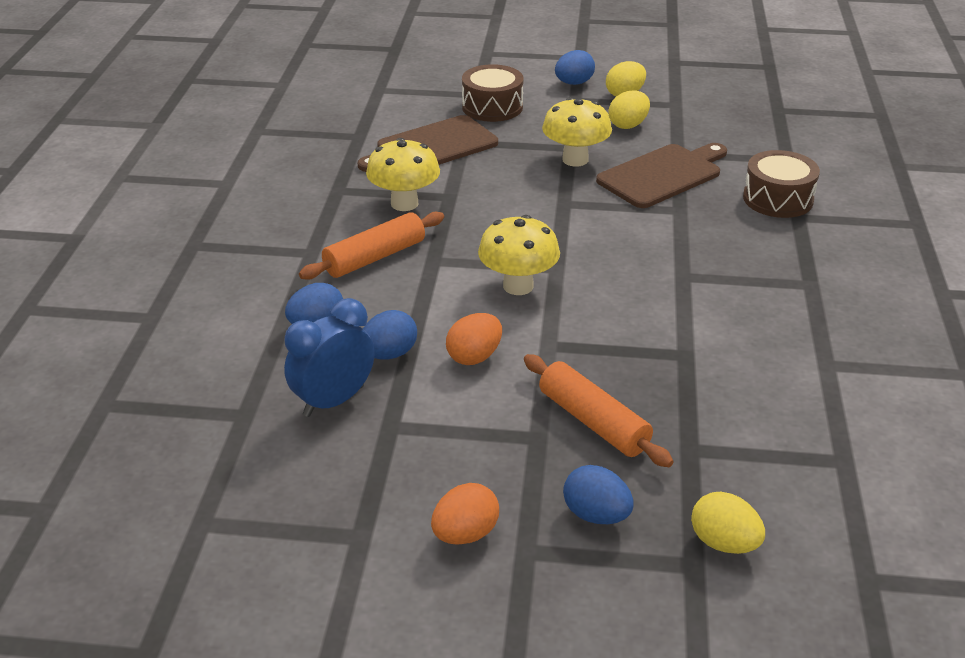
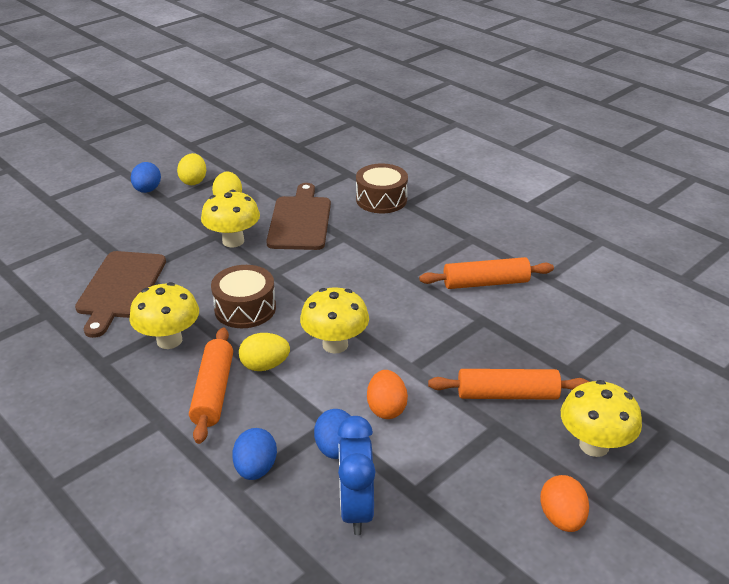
camera: 50 degrees left, 0 degrees up
(492, 107) = (117, 236): brown drum -> brown drum (245, 308)
(596, 515) = (594, 445): blue egg -> yellow mushroom
(724, 543) = (660, 408): yellow egg -> yellow egg (265, 366)
(749, 328) = (486, 283): none -> orange rolling pin

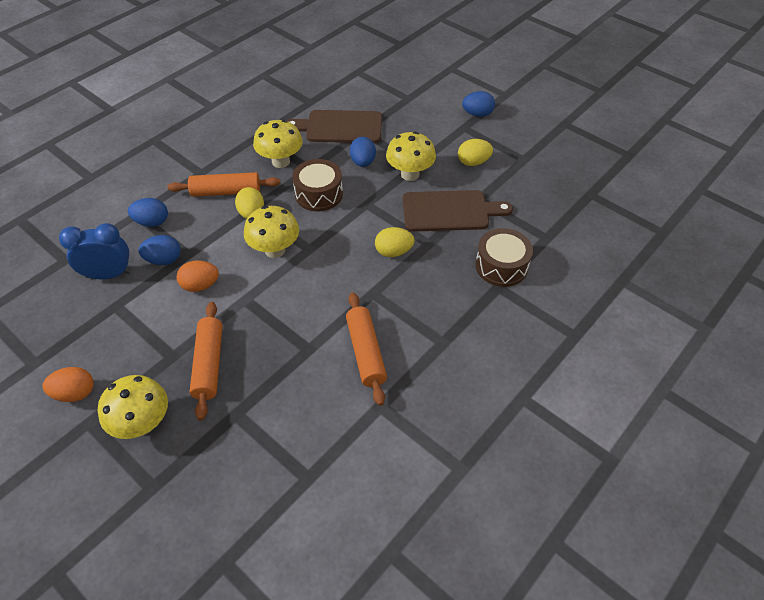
camera: 85 degrees right, 15 degrees up
(193, 181) = (499, 137): yellow egg -> yellow egg (393, 252)
(198, 273) = (363, 162): none -> blue egg

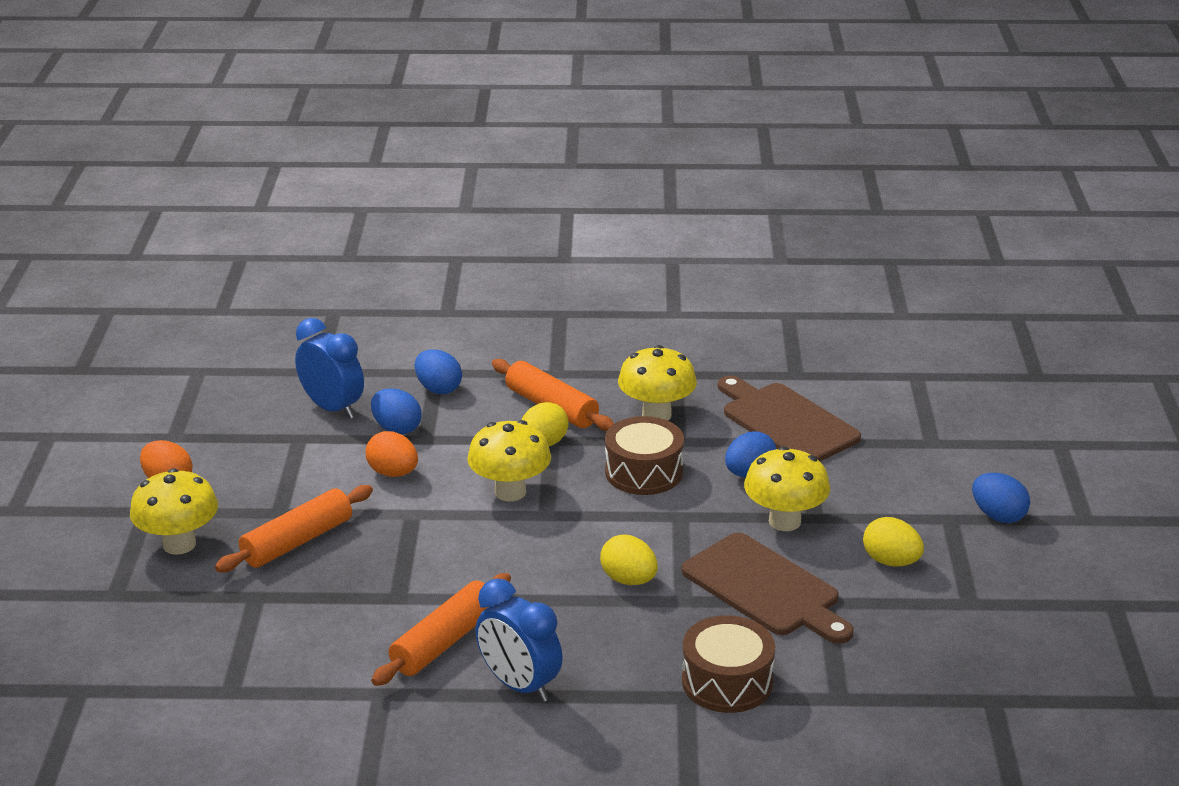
camera: 50 degrees right, 20 degrees down
(430, 343) = (519, 685): none -> blue clock

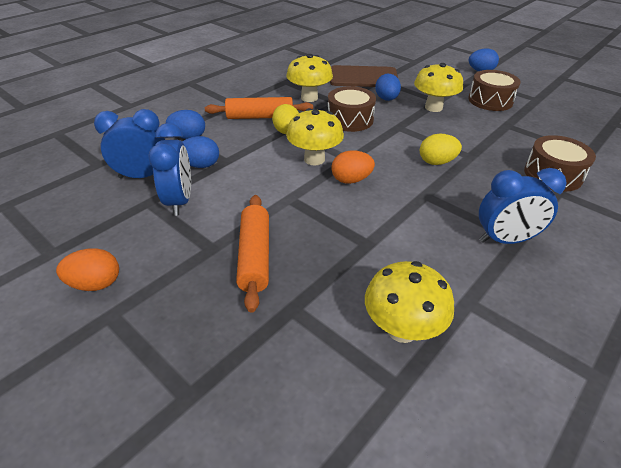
camera: 50 degrees left, 10 degrees up
(179, 544) = (177, 318): yellow mushroom -> yellow mushroom (402, 329)
(322, 454) = (179, 201): none -> blue clock
(393, 473) = (240, 186): orange egg -> orange egg (351, 180)
(444, 642) = (433, 247): orange rolling pin -> none
(765, 588) = (482, 133): brown cutting board -> none
(891, 561) = (490, 100): yellow egg -> brown drum

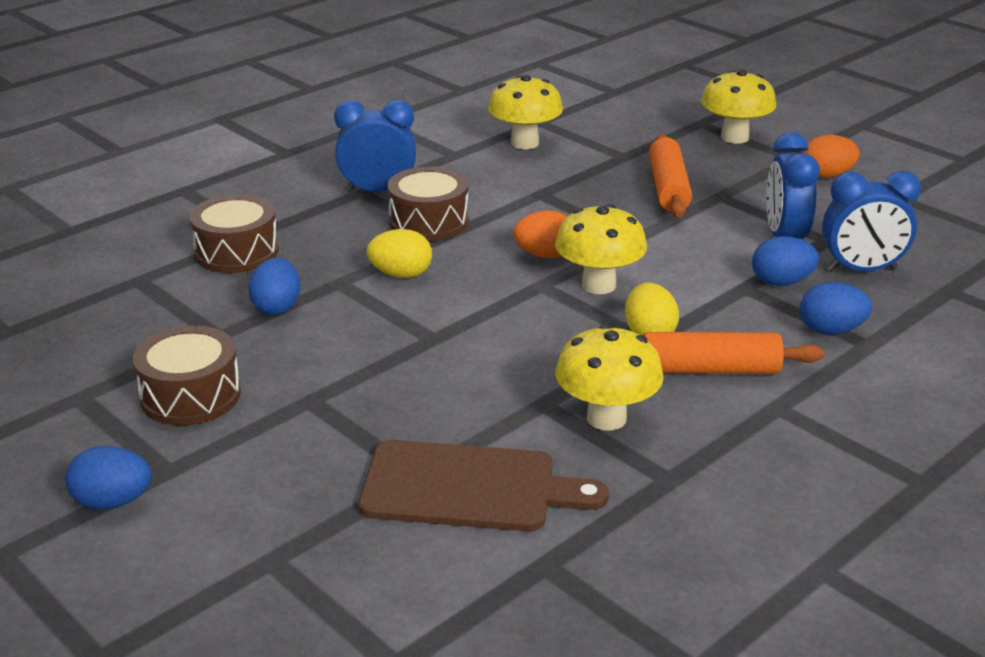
camera: 175 degrees left, 10 degrees down
(350, 119) = (523, 357): brown drum -> brown drum (428, 221)
(386, 99) = (426, 408): blue egg -> blue egg (277, 307)
(433, 107) = (334, 380): yellow mushroom -> yellow mushroom (734, 137)

